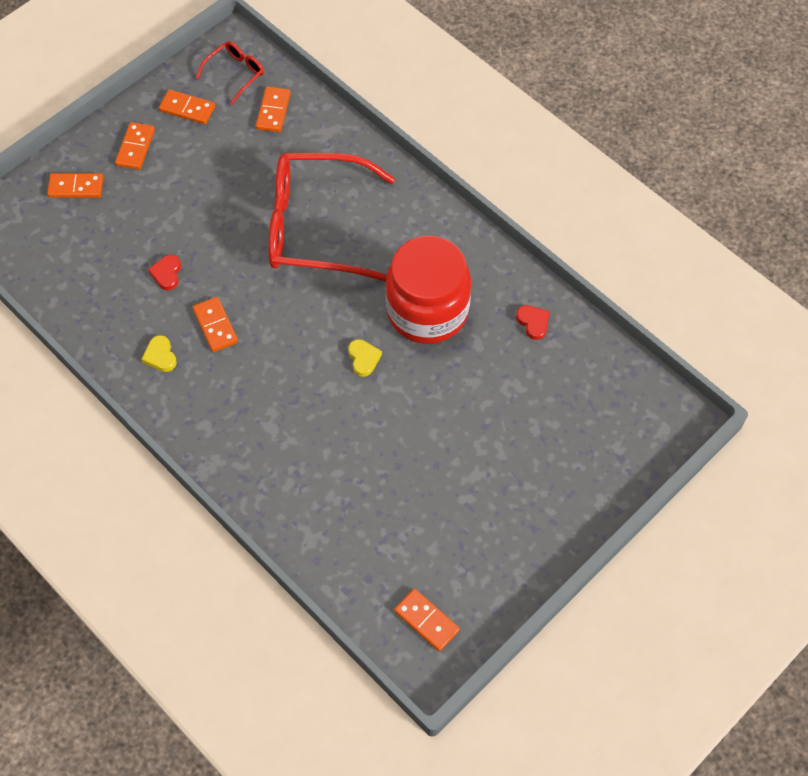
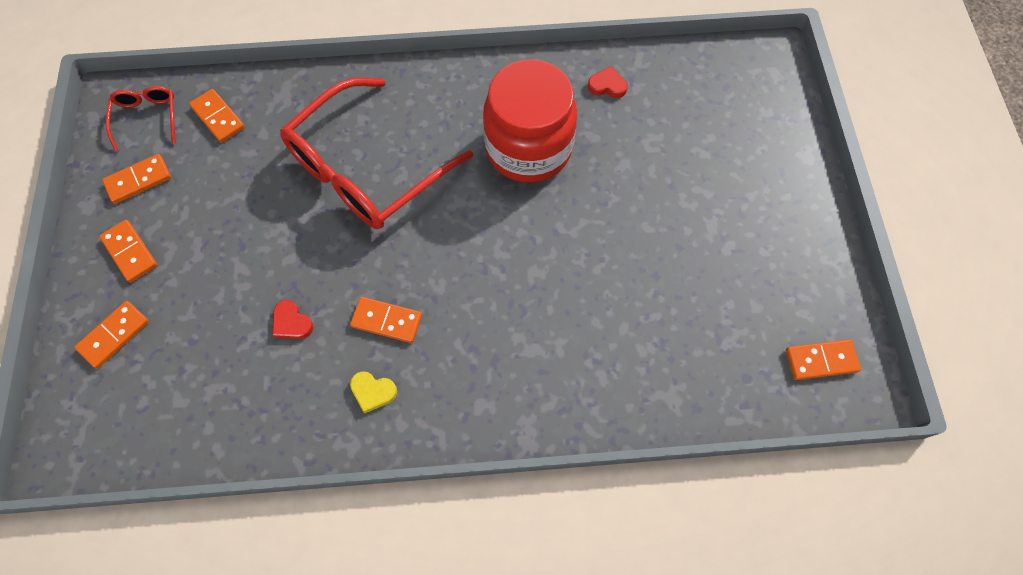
camera: 50 degrees left, 5 degrees up
(363, 359) = (530, 227): yellow heart -> none

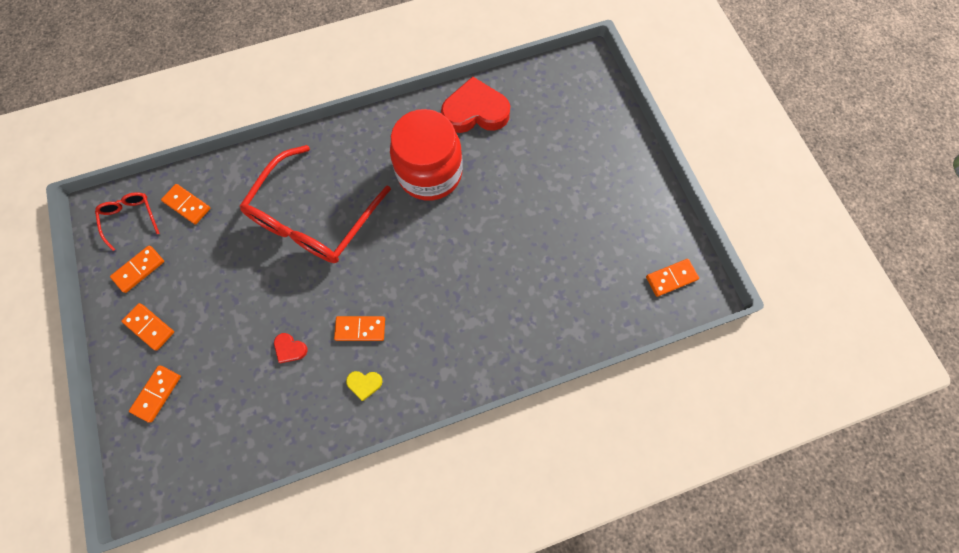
camera: 15 degrees left, 5 degrees up
(607, 85) = (475, 111): red heart -> red heart, size x2.30

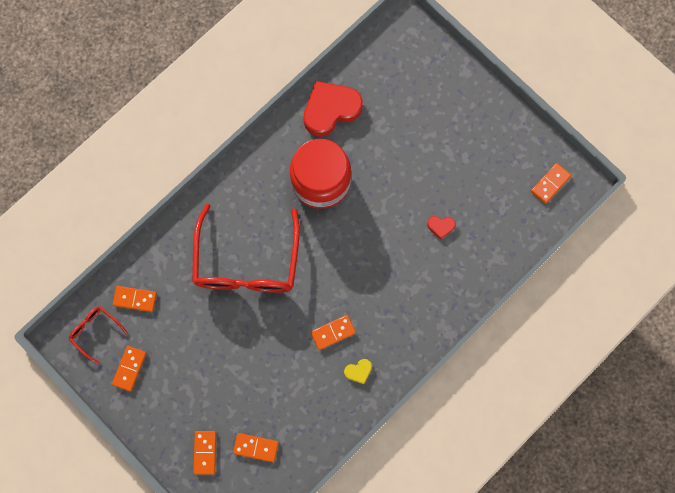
camera: 25 degrees left, 5 degrees up
(150, 327) = (167, 407): orange domino -> orange domino (256, 447)
(290, 348) = (287, 372): red heart -> red heart (440, 226)

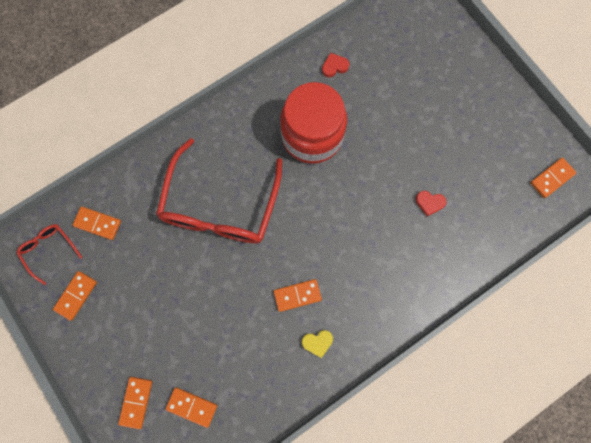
camera: 10 degrees right, 0 degrees up
(330, 109) = (334, 66): red heart -> red heart, size x0.43

